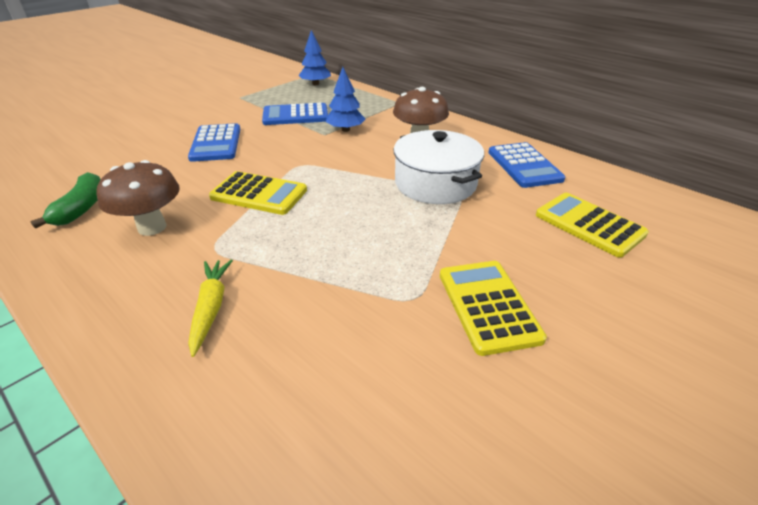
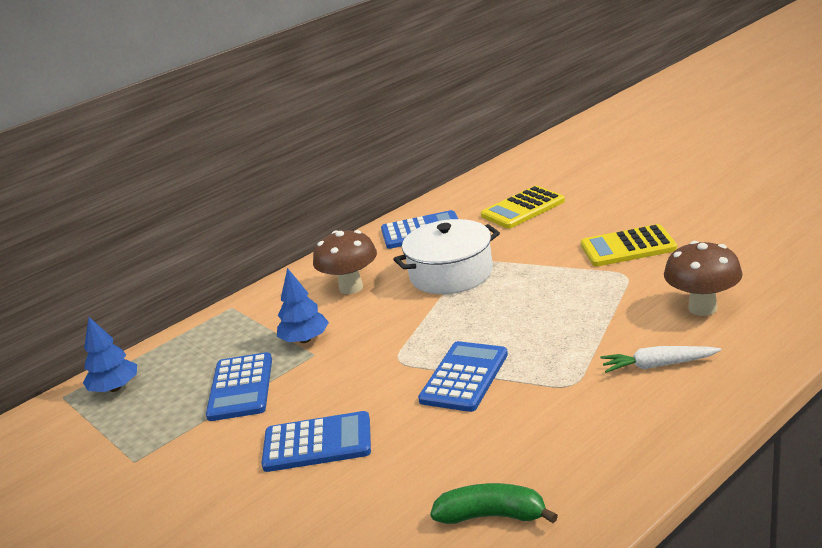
camera: 80 degrees left, 10 degrees down
(152, 227) = (535, 438): brown mushroom -> brown mushroom (702, 308)
(211, 308) = (658, 365): yellow carrot -> white carrot
(259, 194) = (464, 377): yellow calculator -> blue calculator

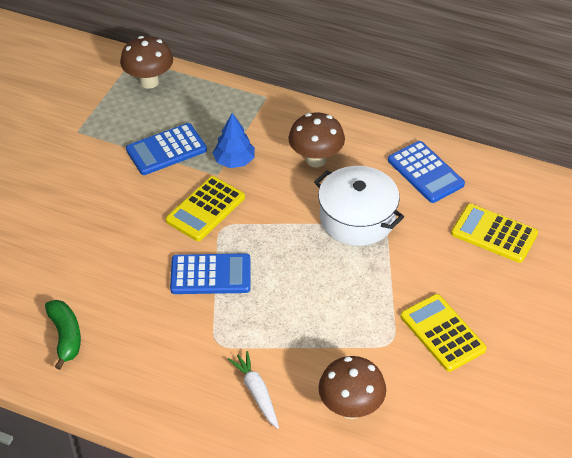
camera: 60 degrees right, 20 degrees up
(115, 388) = (149, 82): blue tree -> brown mushroom
(317, 443) = (116, 218): blue calculator -> none
(360, 369) = (205, 209): none -> yellow calculator

